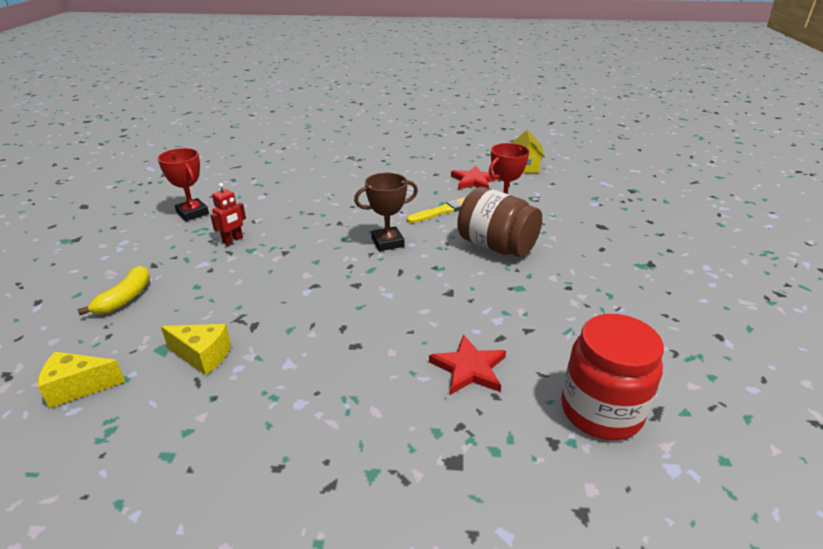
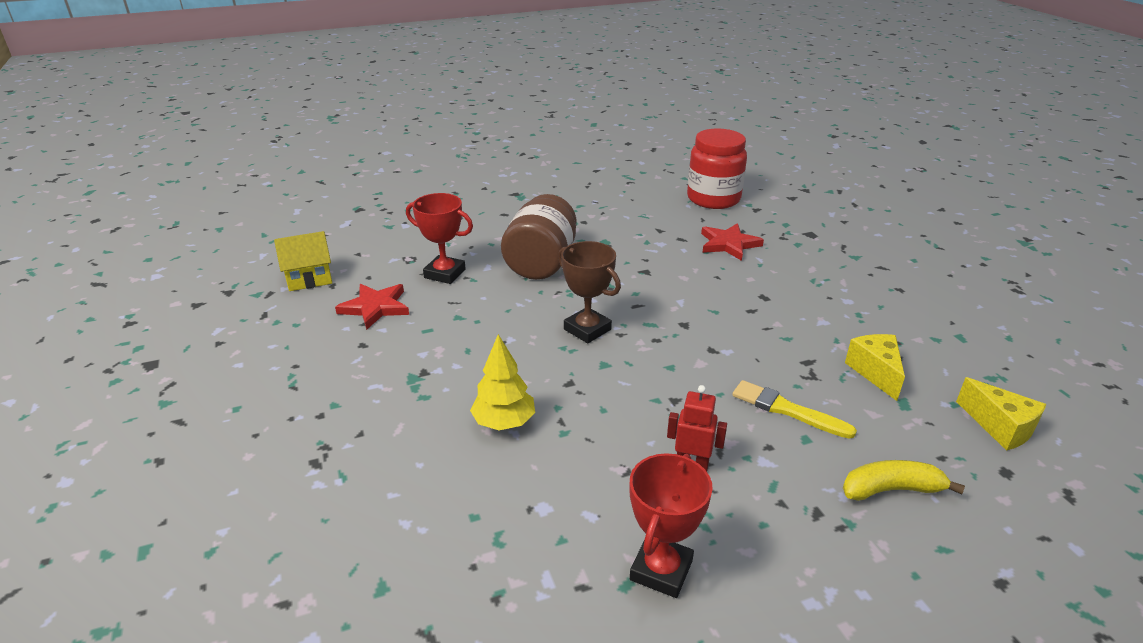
camera: 115 degrees left, 0 degrees up
(328, 198) = (504, 422): none -> yellow tree
(442, 211) = (482, 311): yellow brush -> yellow brush (787, 410)

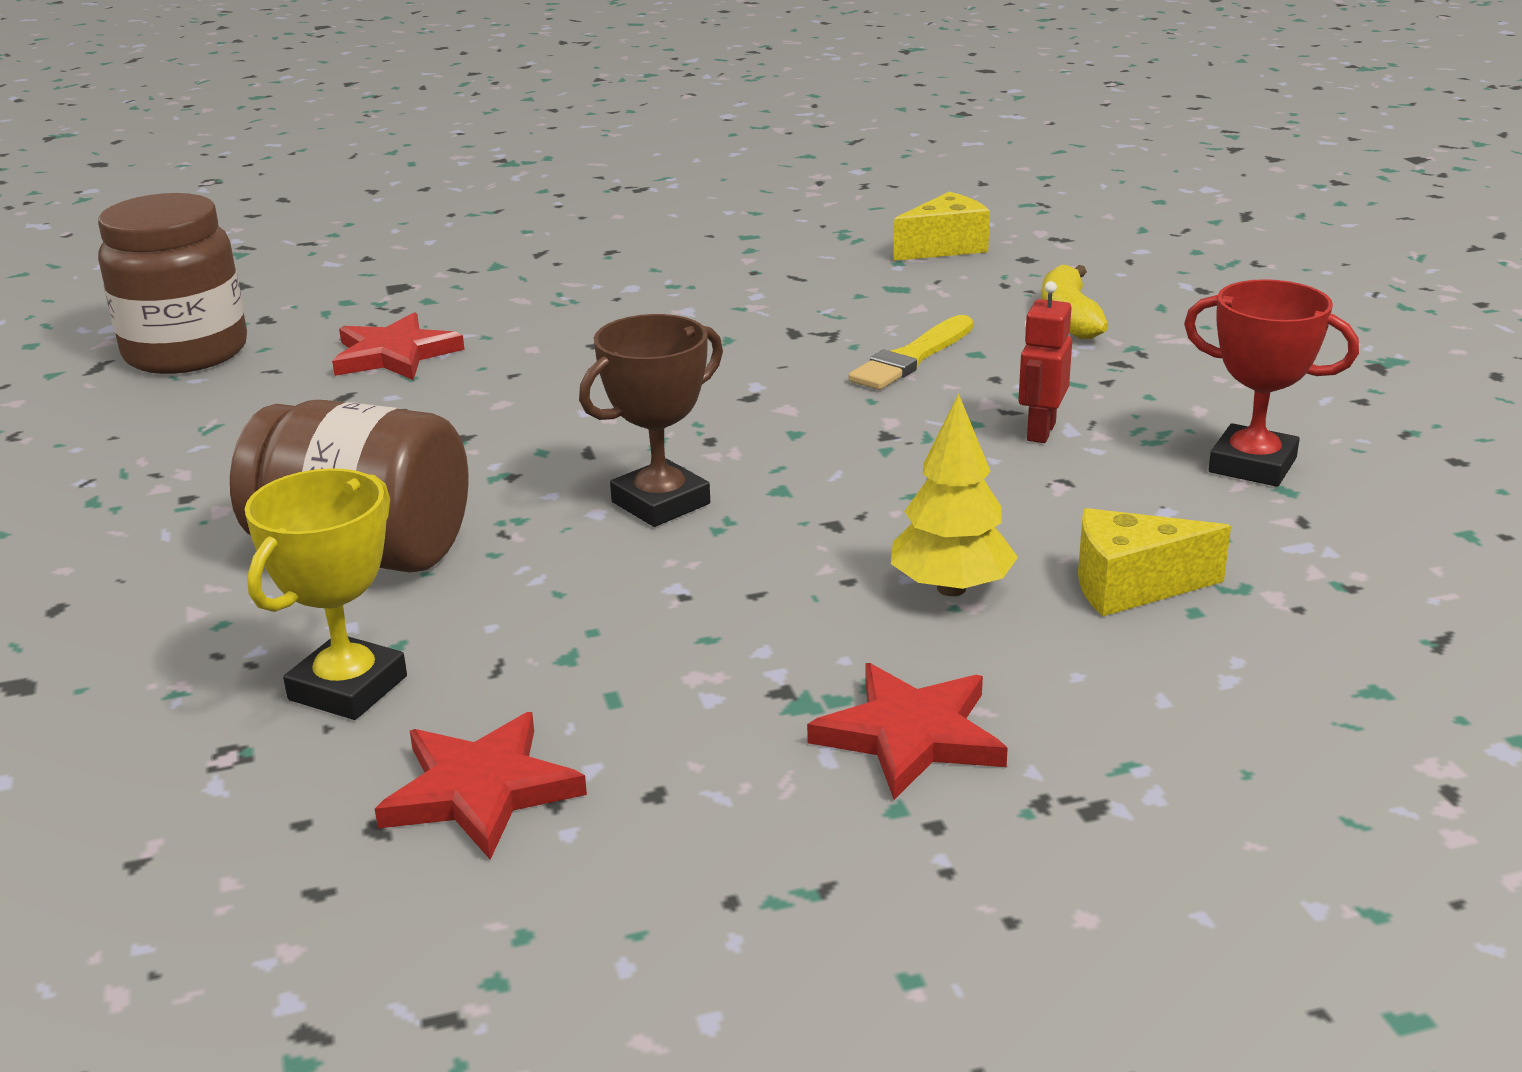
camera: 85 degrees left, 5 degrees down
(309, 278) = (250, 950): yellow house -> none
(382, 408) = (910, 735): none -> red star
(445, 273) = (348, 688): red trophy -> yellow trophy
(713, 199) = (186, 352): red jar -> brown jar
(875, 372) = (825, 294): yellow cheese -> yellow cheese (1131, 586)

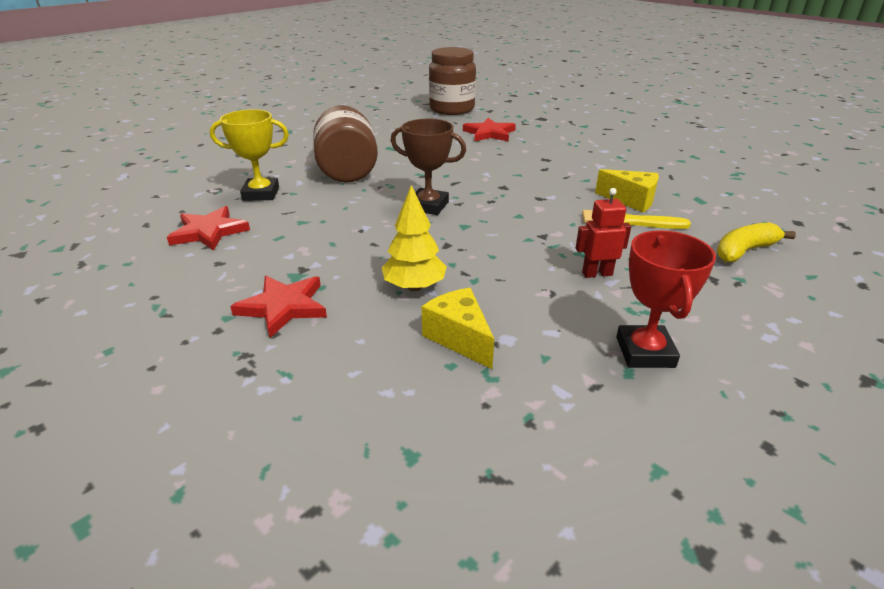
camera: 60 degrees right, 5 degrees up
(945, 248) = (768, 199): yellow cheese -> yellow cheese (631, 200)

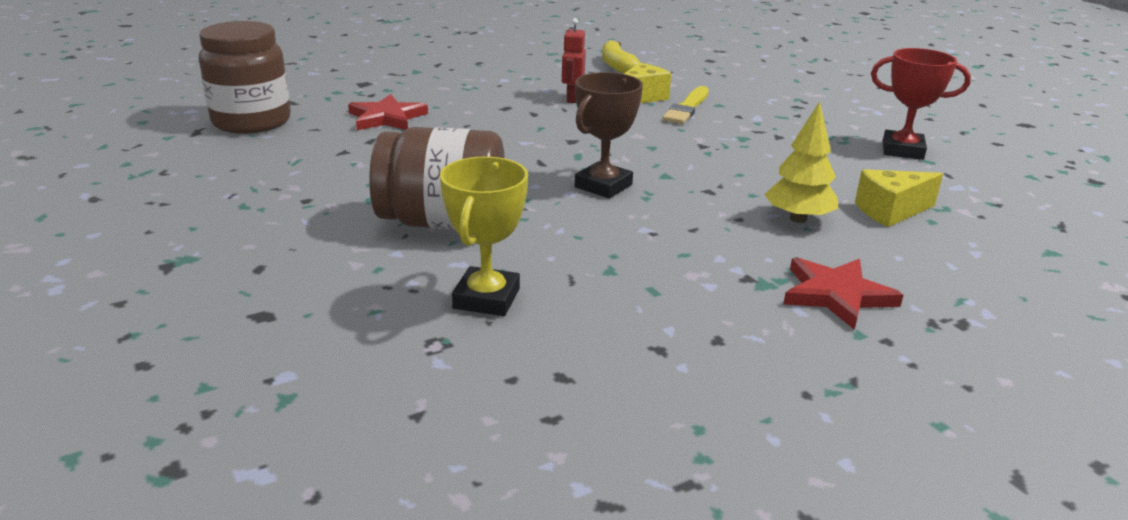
camera: 75 degrees left, 5 degrees down
(209, 232) = (612, 348): red star -> none
(597, 273) = (783, 140): red robot -> red robot (572, 99)
(744, 251) = (754, 86): yellow banana -> yellow banana (617, 66)

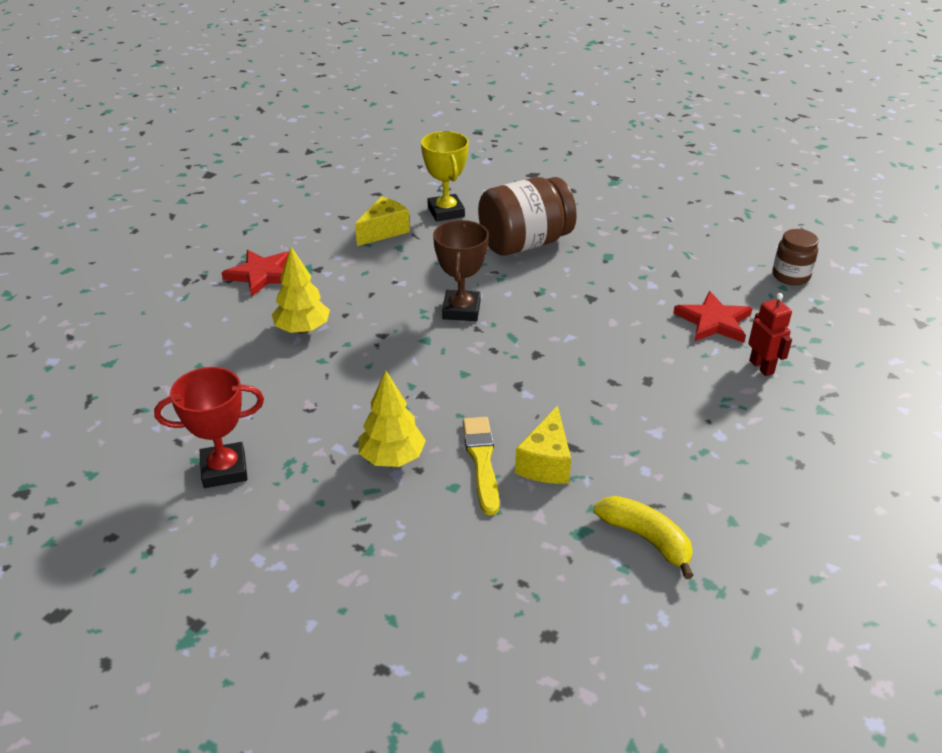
camera: 150 degrees right, 10 degrees up
(252, 122) = (790, 276): brown jar -> brown jar, size x0.55
(572, 99) = (609, 425): red robot -> red robot (761, 367)
(755, 124) = (392, 458): none -> yellow tree
(890, 211) = (232, 364): yellow cheese -> yellow cheese (384, 231)

